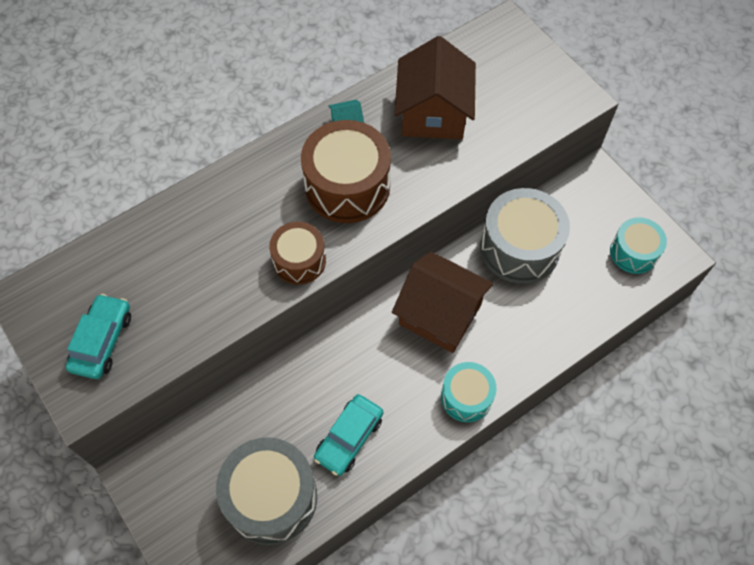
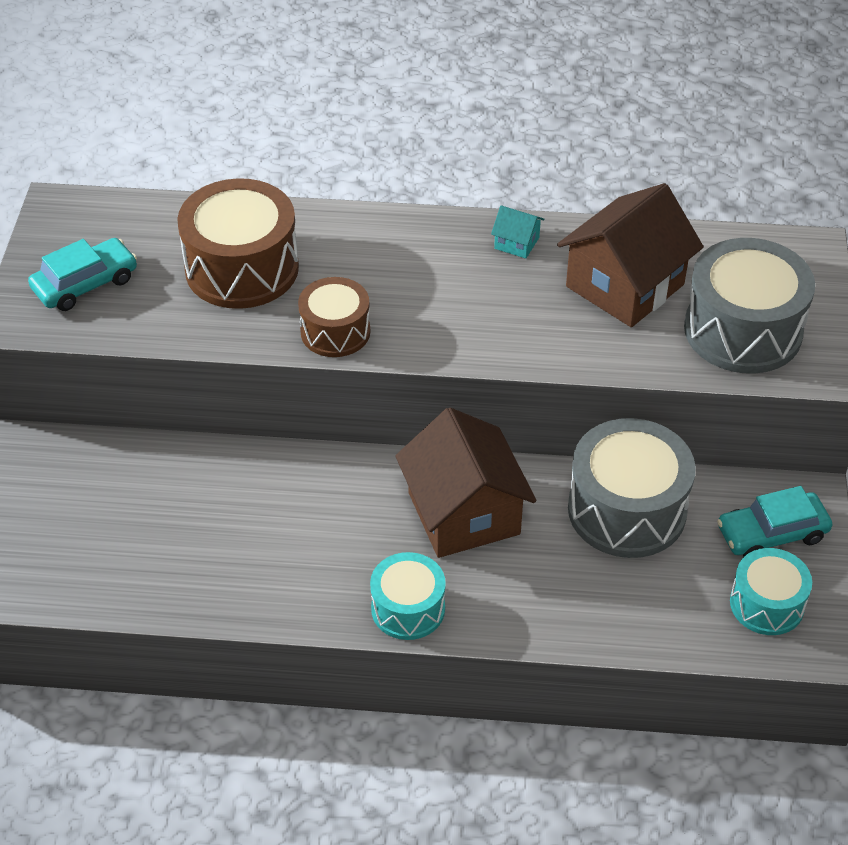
camera: 40 degrees right, 15 degrees down
(271, 497) = (117, 555): grey drum -> grey drum (743, 330)
(347, 186) = (456, 297): brown drum -> brown drum (242, 268)
(349, 437) = (246, 558): turquoise car -> turquoise car (771, 533)

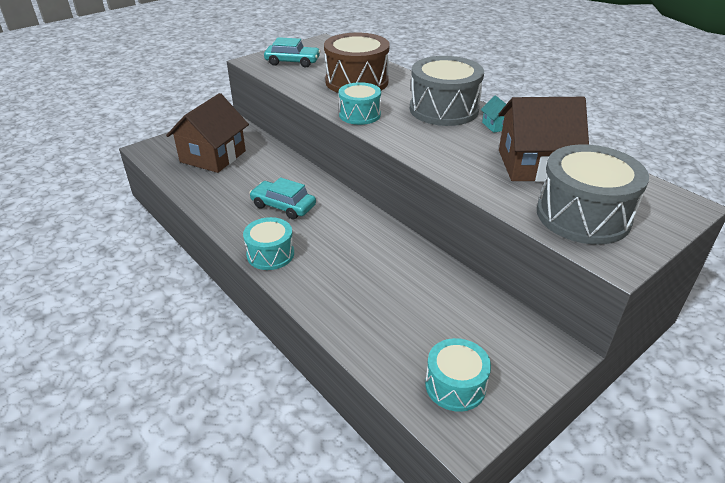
camera: 45 degrees right, 10 degrees down
(335, 331) = (359, 115): brown drum -> turquoise drum
(464, 513) = (351, 236): brown house -> brown house (213, 156)
(627, 510) = (435, 286): grey drum -> grey drum (444, 109)
(771, 533) = (508, 353): turquoise car -> turquoise car (283, 206)

